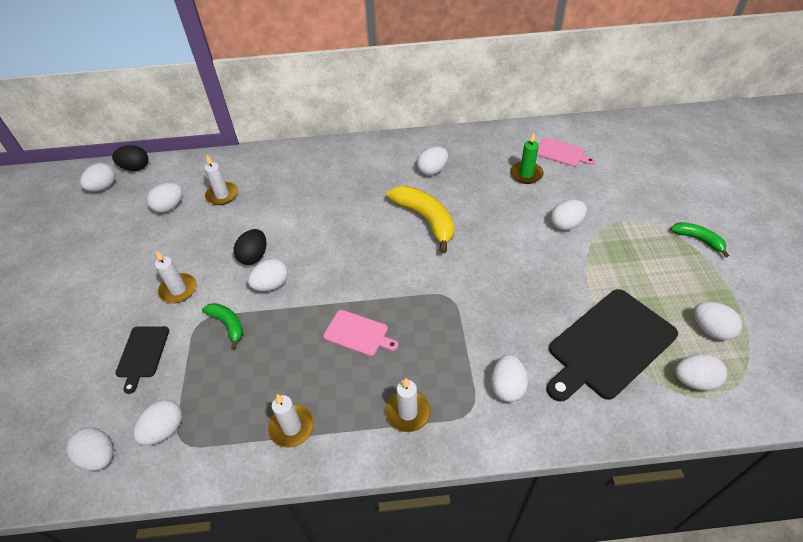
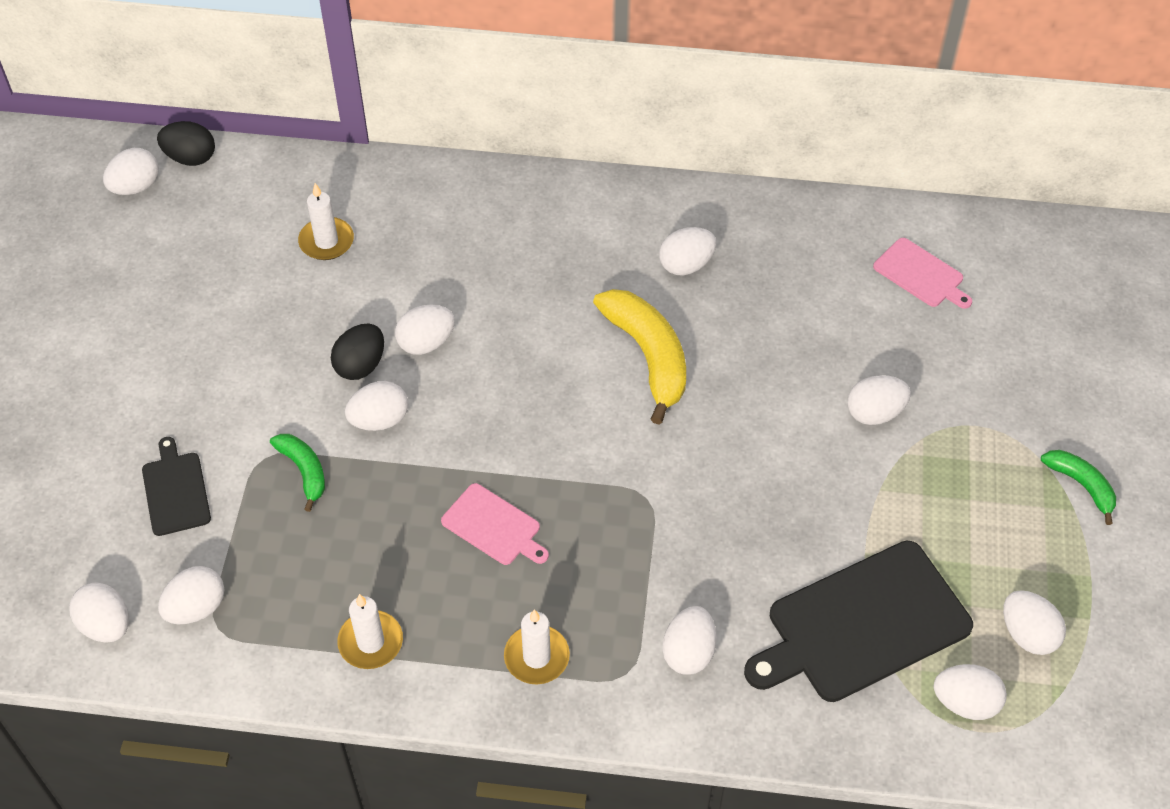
camera: 10 degrees right, 5 degrees up
(142, 354) = (175, 491): black cutting board -> black cutting board turned 150 degrees clockwise
(169, 207) = (239, 247): white egg -> white egg (426, 343)
(178, 290) = (237, 398): white candle -> none
(526, 174) = (843, 305): green candle -> none

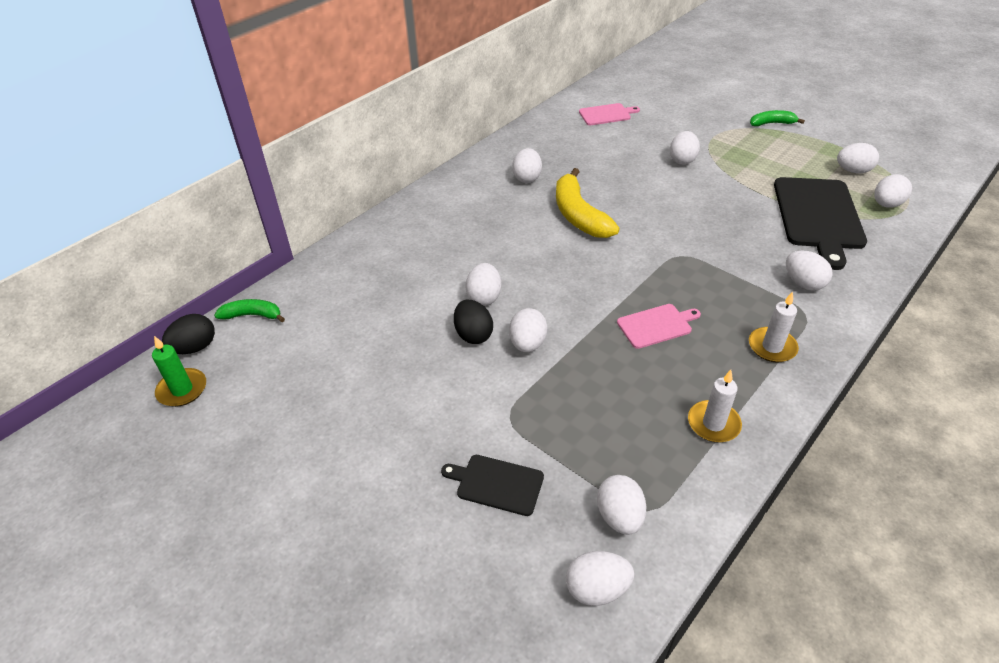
camera: 55 degrees left, 10 degrees down
(135, 187) = (182, 389): white egg -> green candle
(304, 471) = (539, 400): green banana -> green banana (252, 315)
(326, 241) = (352, 309): white candle -> none
(648, 356) = (578, 215): yellow banana -> yellow banana turned 120 degrees counterclockwise

